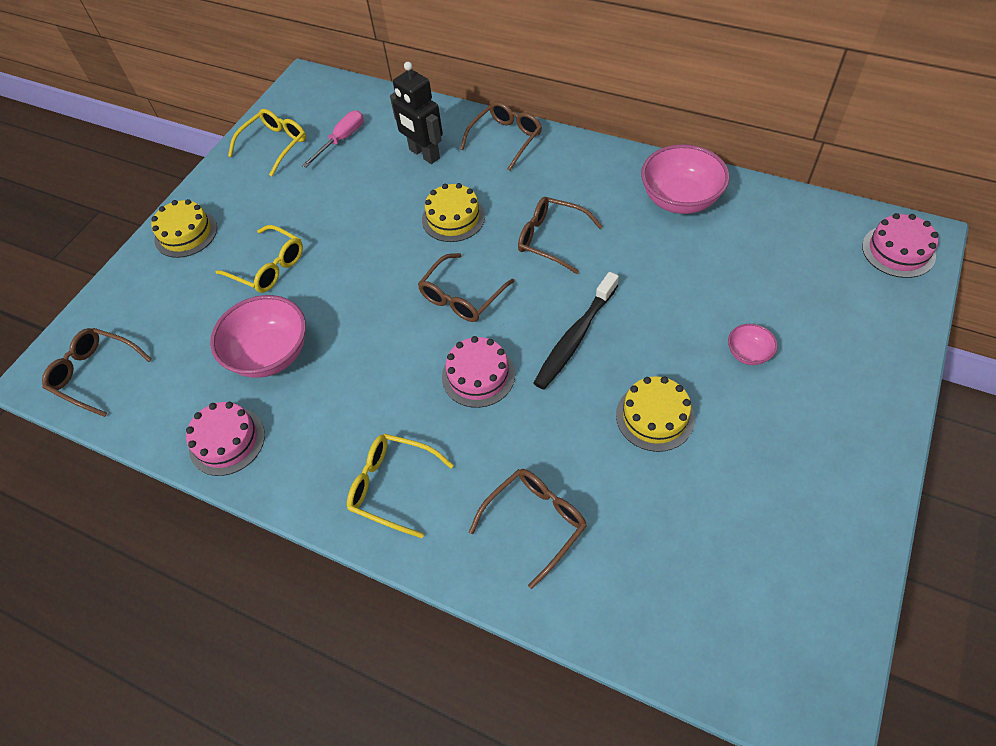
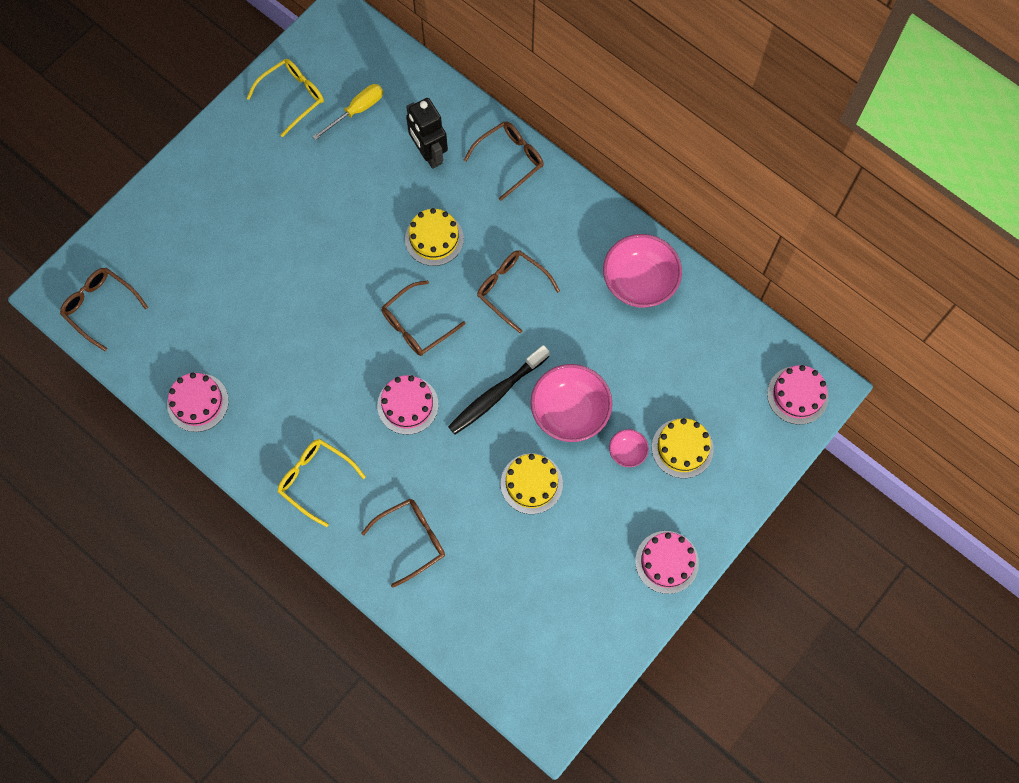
camera: 10 degrees right, 15 degrees up
(186, 233) = (194, 180): yellow cake -> yellow cake (682, 448)
(269, 267) = (261, 242): yellow glasses -> none
(270, 354) = (245, 332): pink bowl -> pink bowl (570, 412)
(341, 140) = (357, 111): pink screwdriver -> yellow screwdriver
(857, 456) = (667, 562): none -> pink cake

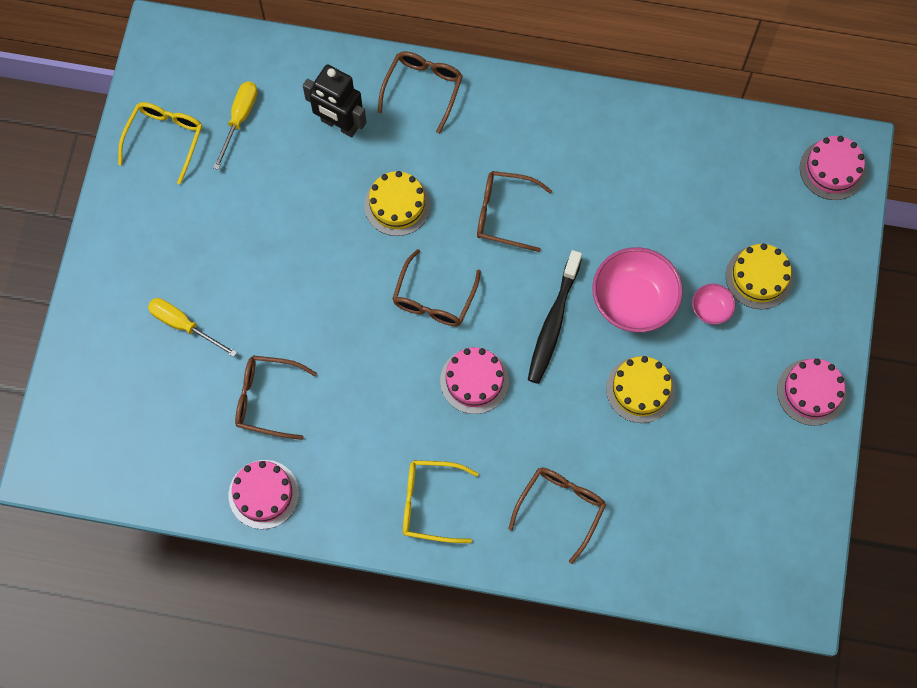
camera: 30 degrees left, 0 degrees up
(100, 307) = (100, 454): brown glasses -> brown glasses (266, 399)
(219, 244) = (183, 325): none -> yellow screwdriver
(639, 282) = (621, 141): pink bowl -> none

